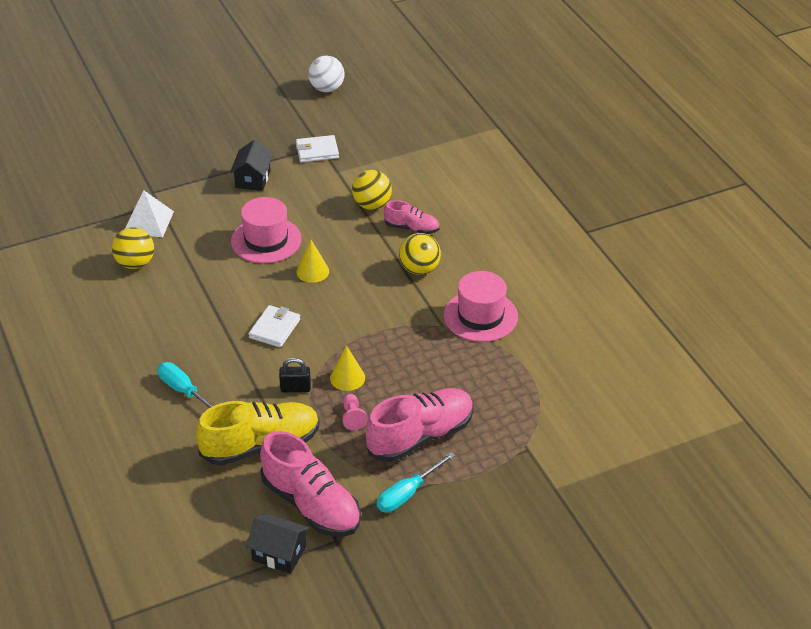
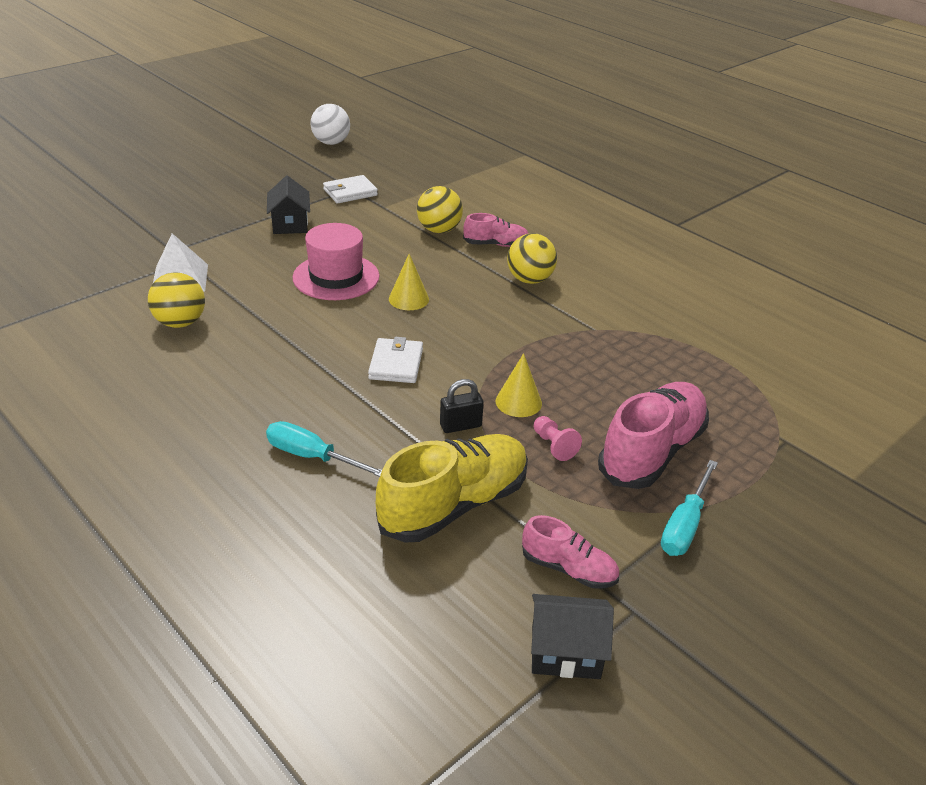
camera: 20 degrees left, 5 degrees down
(311, 504) = (568, 569): pink shoe -> pink shoe, size x0.54
(480, 316) = (628, 313): pink hat -> none

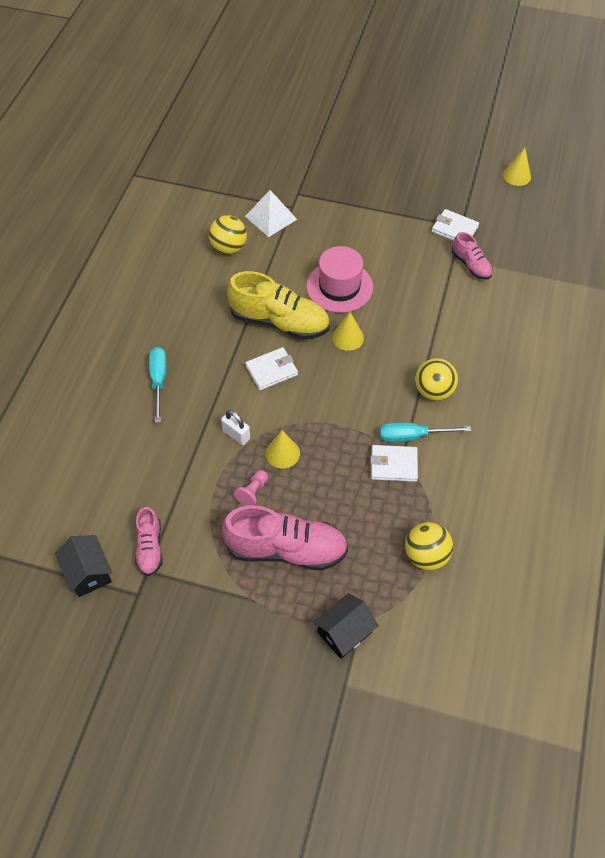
camera: 60 degrees right, 20 degrees up
(290, 224) = (381, 225): black house -> black house (344, 632)
(331, 143) = (517, 175): white ball -> yellow cone
(439, 230) = (452, 306): yellow ball -> yellow ball (426, 555)
(454, 505) = (165, 467): yellow shoe -> yellow shoe (279, 322)
(460, 426) = (236, 435): black padlock -> white padlock
(496, 244) = (464, 348): pink shoe -> pink shoe (471, 265)
(598, 337) = (393, 465): none -> white wallet
(685, 525) = (226, 594): turquoise screwdriver -> turquoise screwdriver (412, 436)

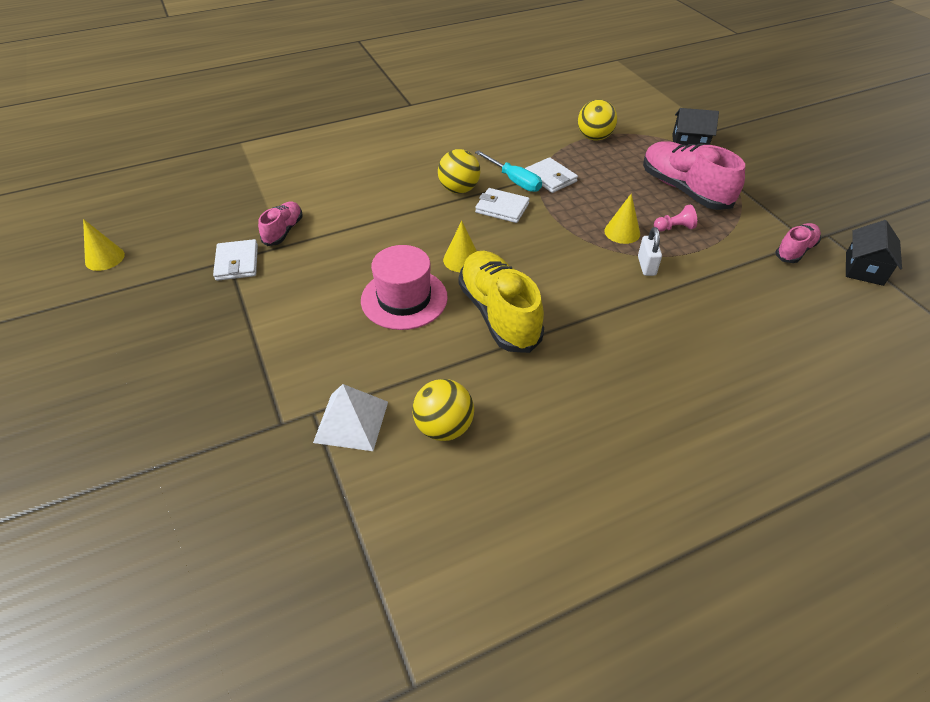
camera: 130 degrees left, 10 degrees down
(158, 381) = (676, 353): turquoise screwdriver -> none
(271, 370) = (558, 285): white wallet -> white wallet (502, 208)

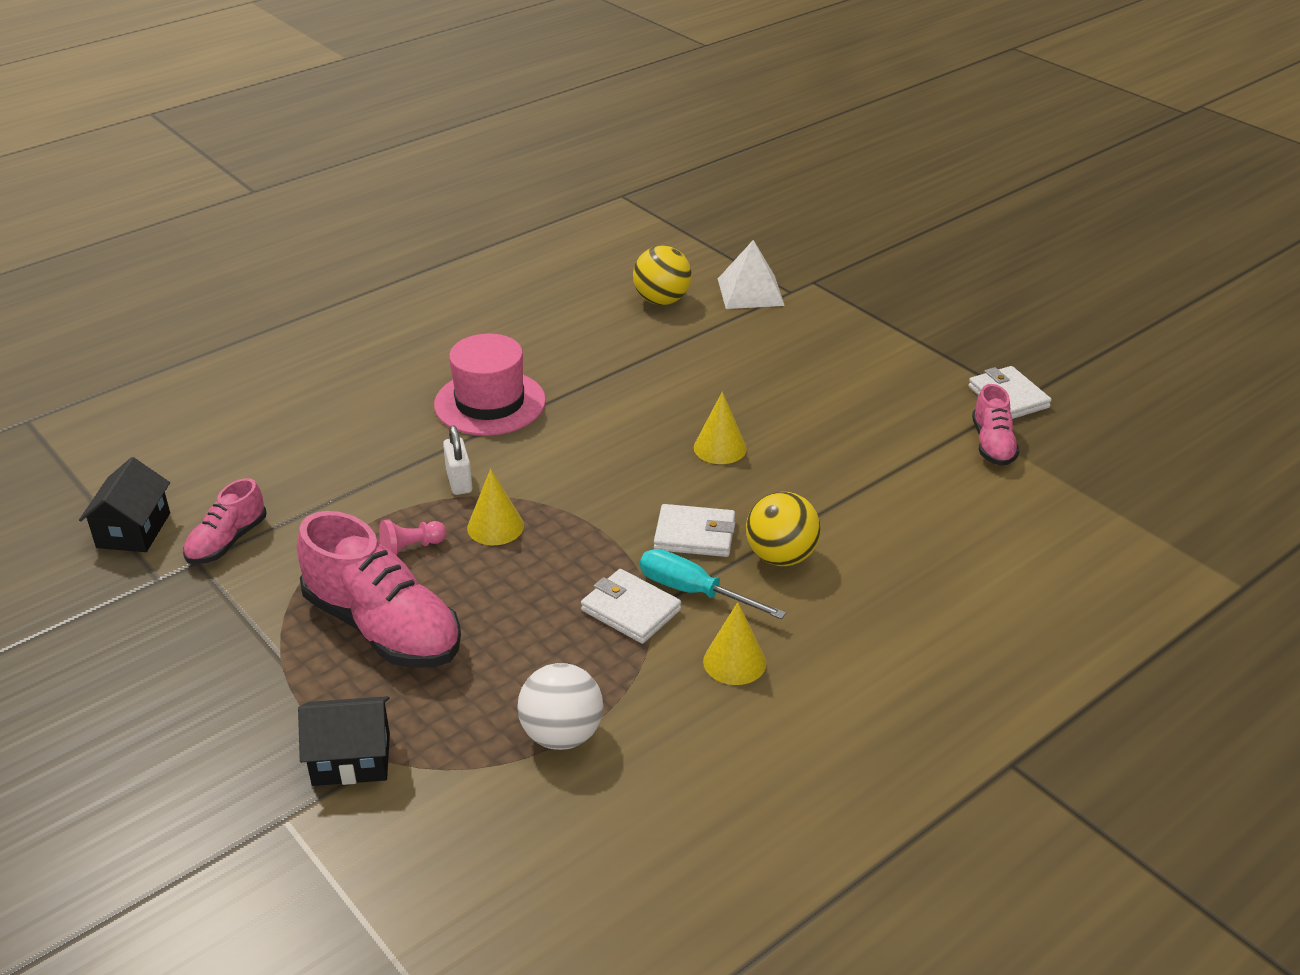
camera: 165 degrees right, 10 degrees down
(105, 258) = (1176, 376): yellow cone -> yellow cone (734, 662)
(404, 299) = (767, 392): pink hat -> pink hat (490, 403)
(499, 314) = (644, 395): yellow shoe -> none
(594, 137) = (562, 735): yellow ball -> white ball

